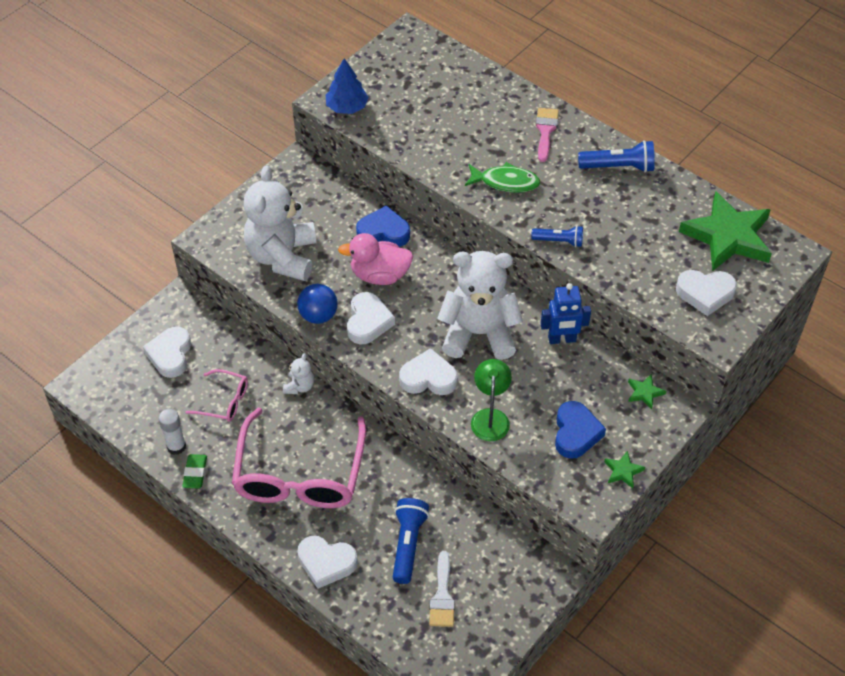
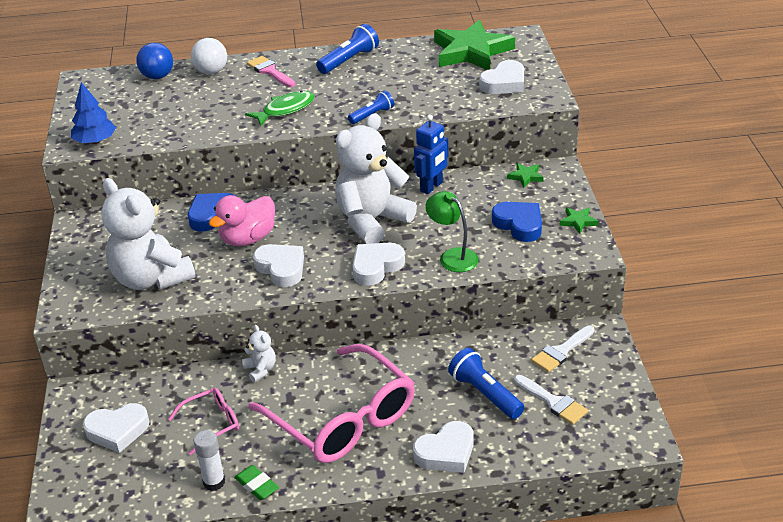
camera: 45 degrees left, 15 degrees down
(170, 355) = (117, 431): white heart -> white heart turned 60 degrees counterclockwise
(318, 315) = (236, 291): blue ball -> blue ball (157, 76)
(504, 97) = (211, 71): none -> white ball
(504, 562) = (561, 351): none -> white brush

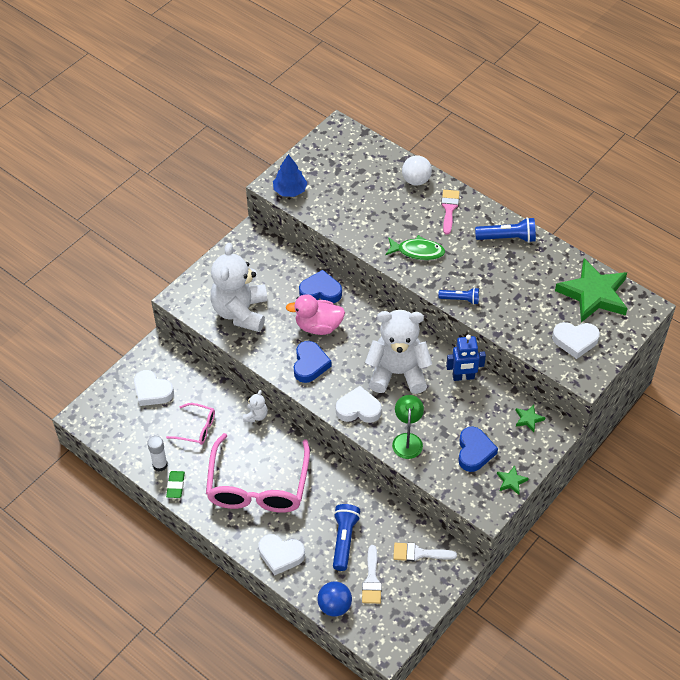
camera: 45 degrees right, 15 degrees up
(157, 76) = (381, 159): blue ball -> blue ball (334, 606)
(281, 268) = (310, 364): white heart -> blue heart

